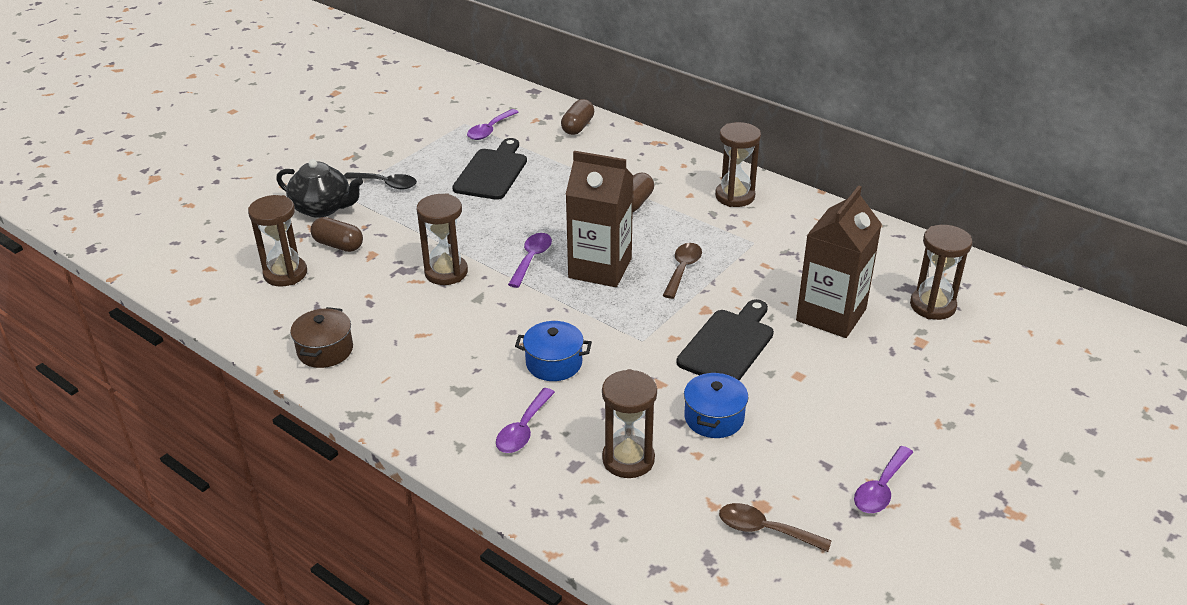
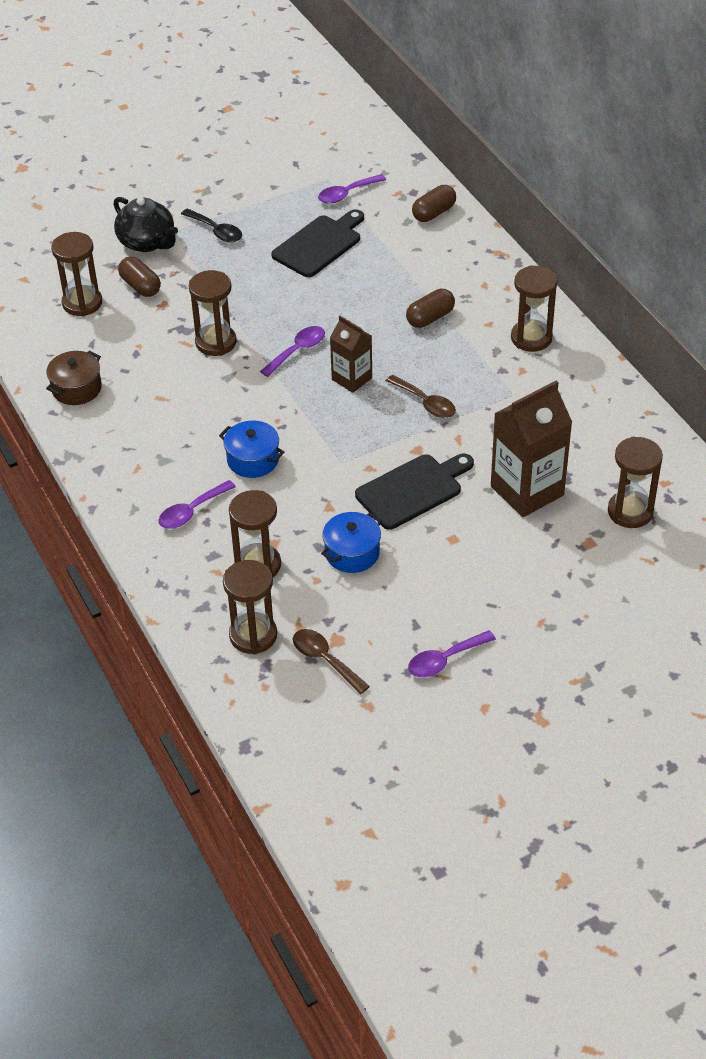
camera: 25 degrees right, 10 degrees up
(600, 268) = (352, 379): brown carton -> brown carton, size x0.59
(673, 531) = (253, 635): none -> brown hourglass
(683, 269) = (425, 403): brown spoon -> brown spoon turned 90 degrees clockwise

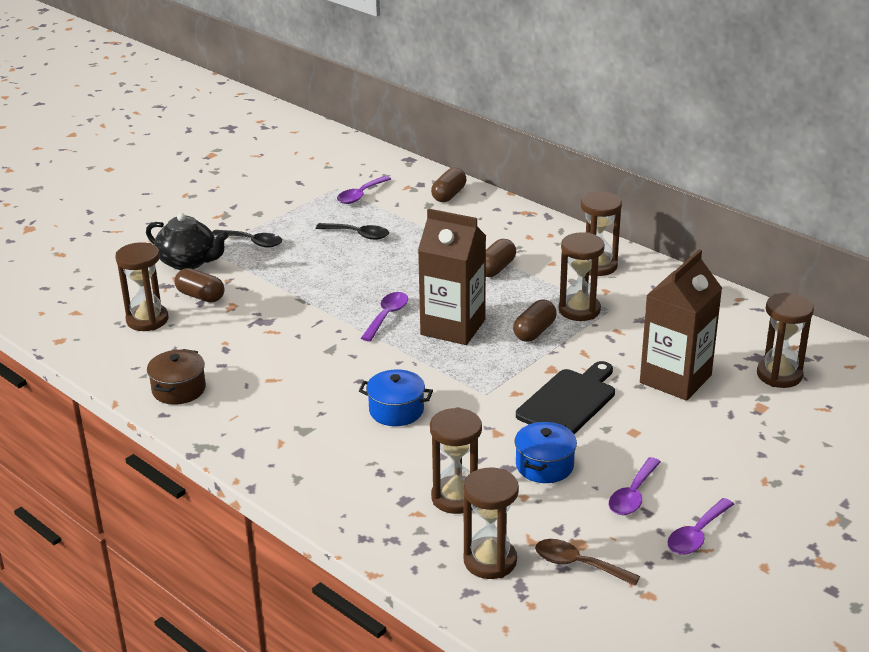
camera: 20 degrees left, 15 degrees down
(192, 511) = (359, 467): purple spoon -> purple spoon (633, 495)
(216, 342) = (302, 325): brown hourglass -> brown hourglass (579, 310)
(319, 244) = (358, 235): black cutting board -> black spoon
(352, 379) = (453, 327): brown carton -> brown carton, size x1.71
(425, 403) = (534, 332): brown spoon -> brown capsule

